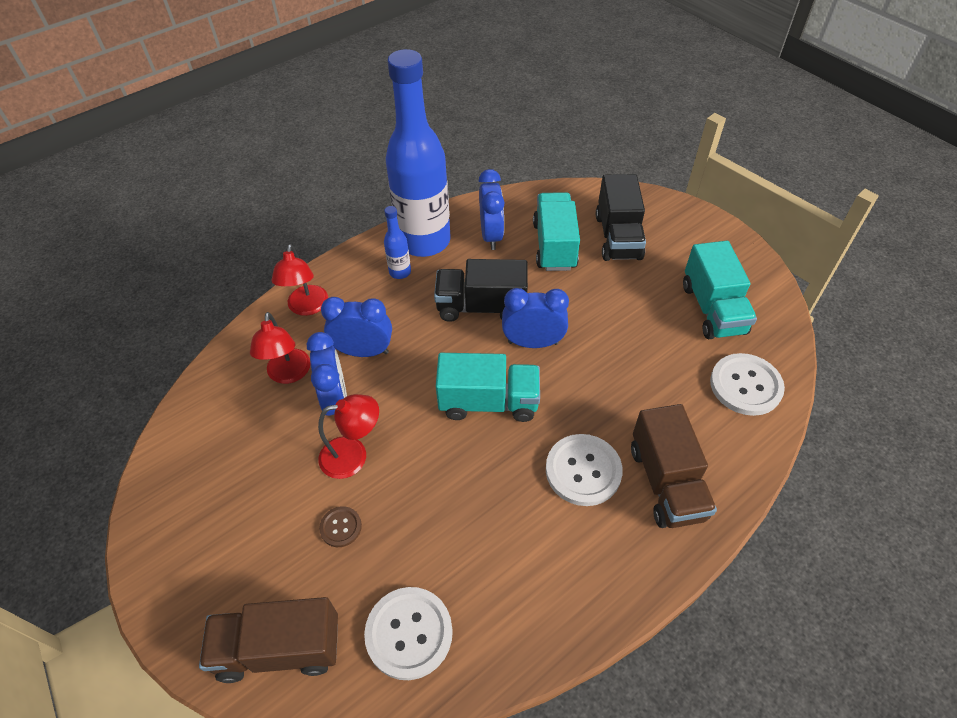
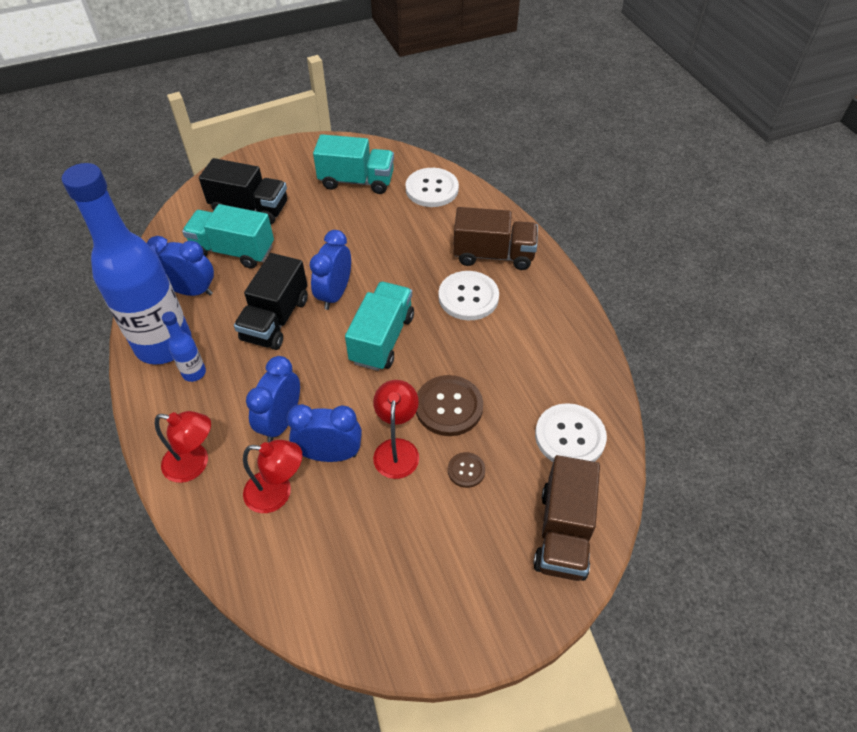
camera: 75 degrees left, 0 degrees up
(418, 490) = (449, 407): none -> brown button

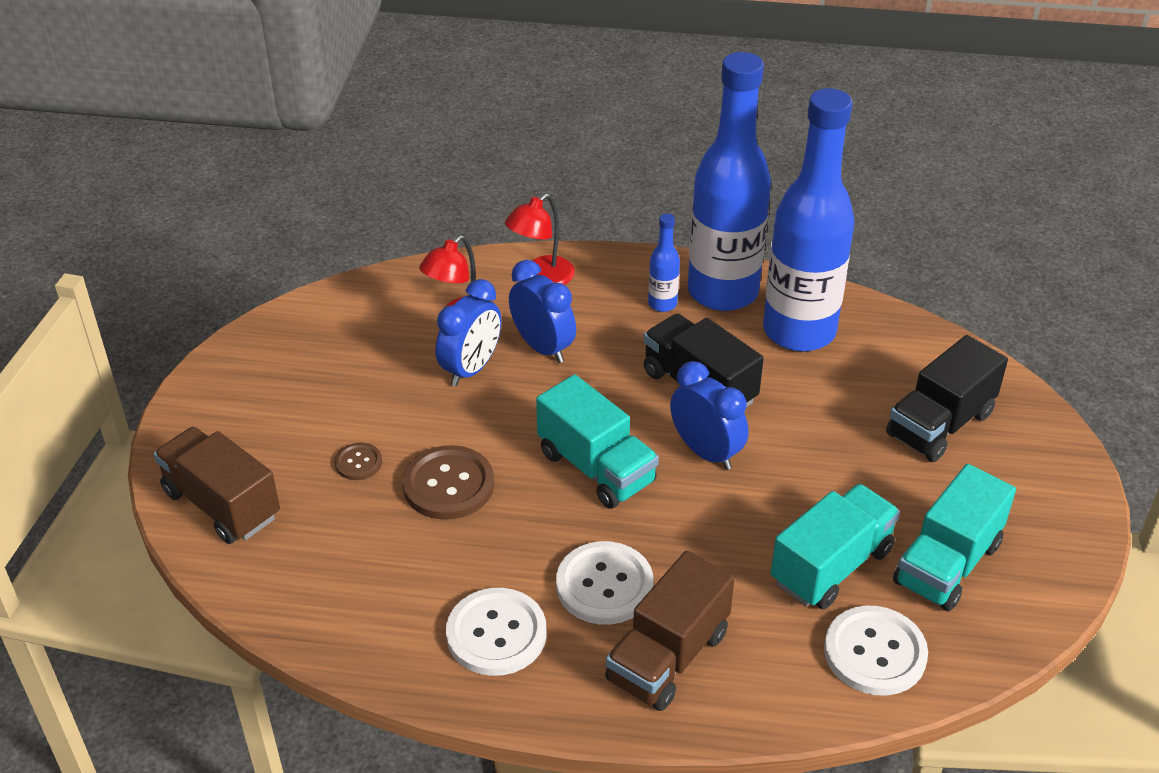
camera: 120 degrees right, 10 degrees down
(191, 291) = (799, 331): blue clock -> blue bottle
(233, 251) = (854, 385): turquoise truck -> turquoise truck (831, 566)
(397, 449) = (432, 420): red lamp -> none
(570, 436) = (315, 573): white button -> white button (496, 634)

